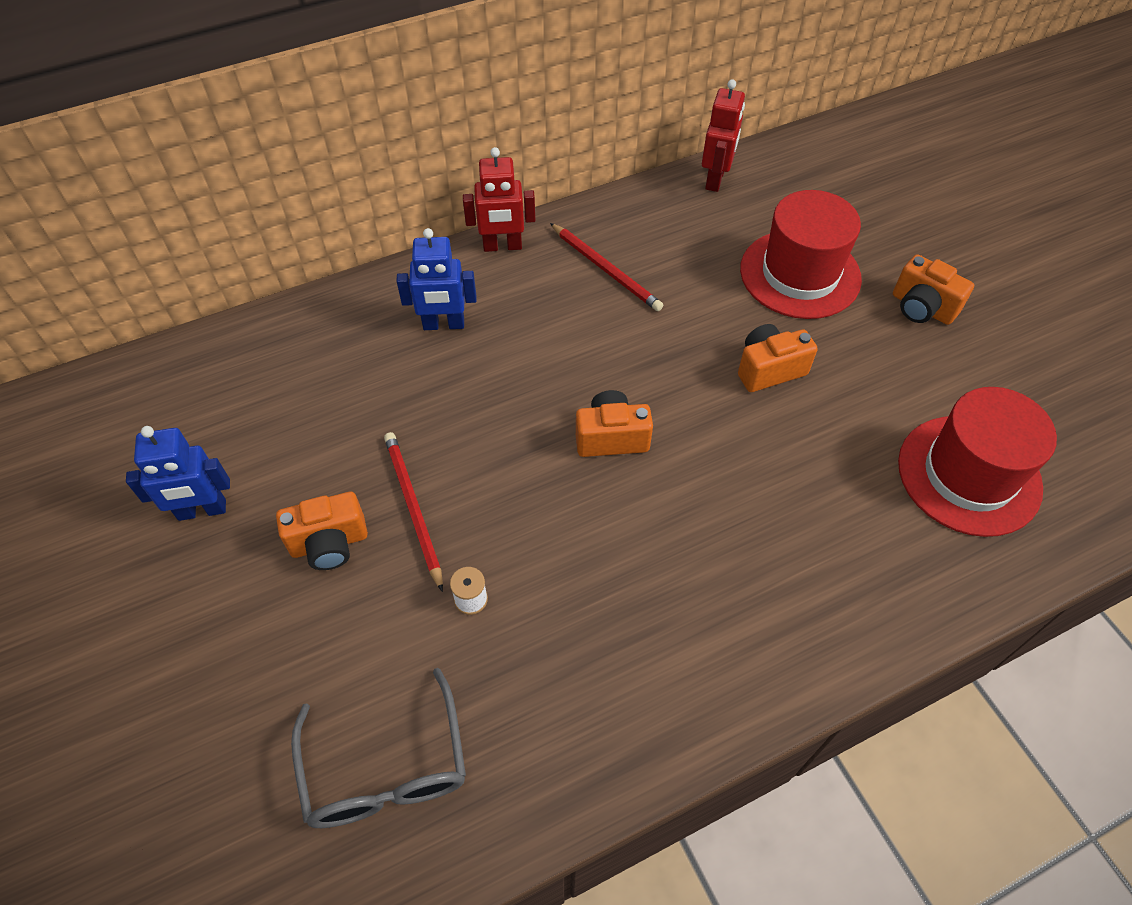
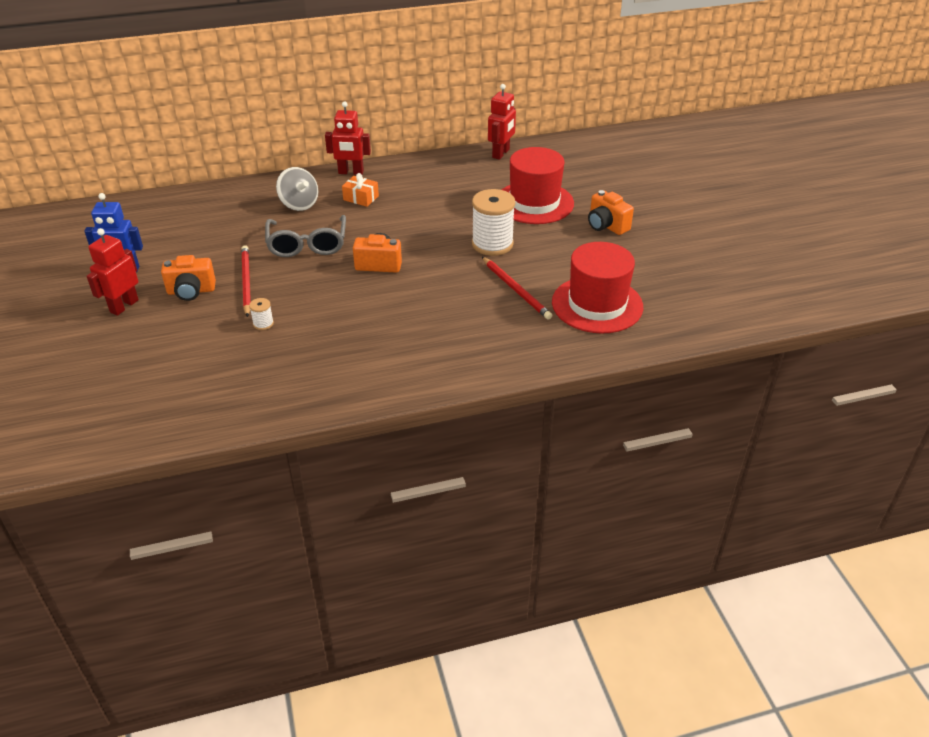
camera: 10 degrees right, 15 degrees down
(226, 595) = (124, 306): none -> red robot
(385, 767) = (184, 386): grey glasses -> grey glasses (307, 244)
(443, 324) = (299, 204): blue robot -> grey spinning top
(536, 298) = (361, 198): none -> orange gift
(606, 269) = (411, 189): red pencil -> red pencil (516, 290)
(769, 369) = (492, 244): orange camera -> white spool

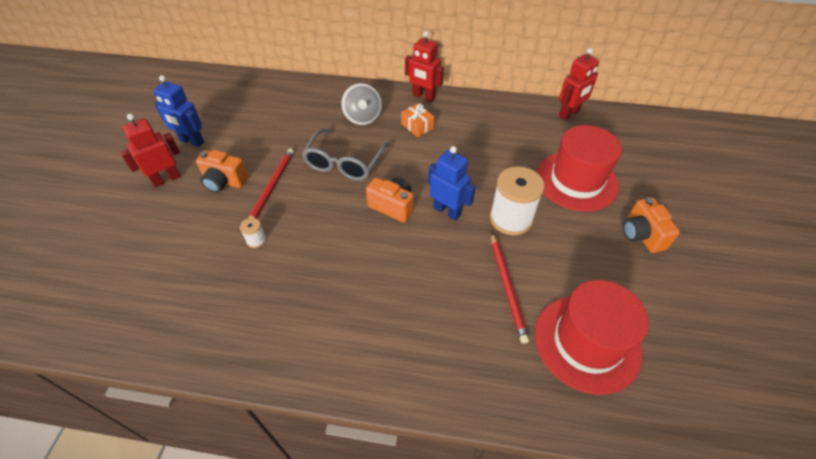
camera: 25 degrees right, 10 degrees up
(432, 254) = (447, 211): none -> blue robot

